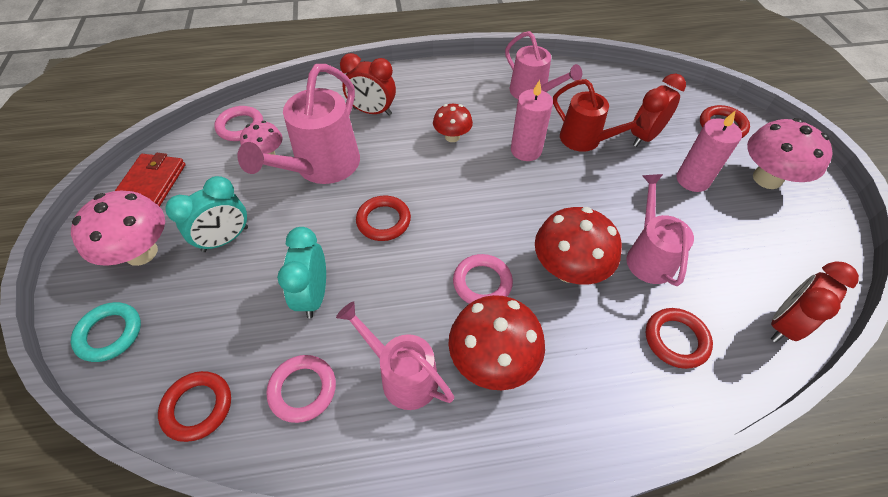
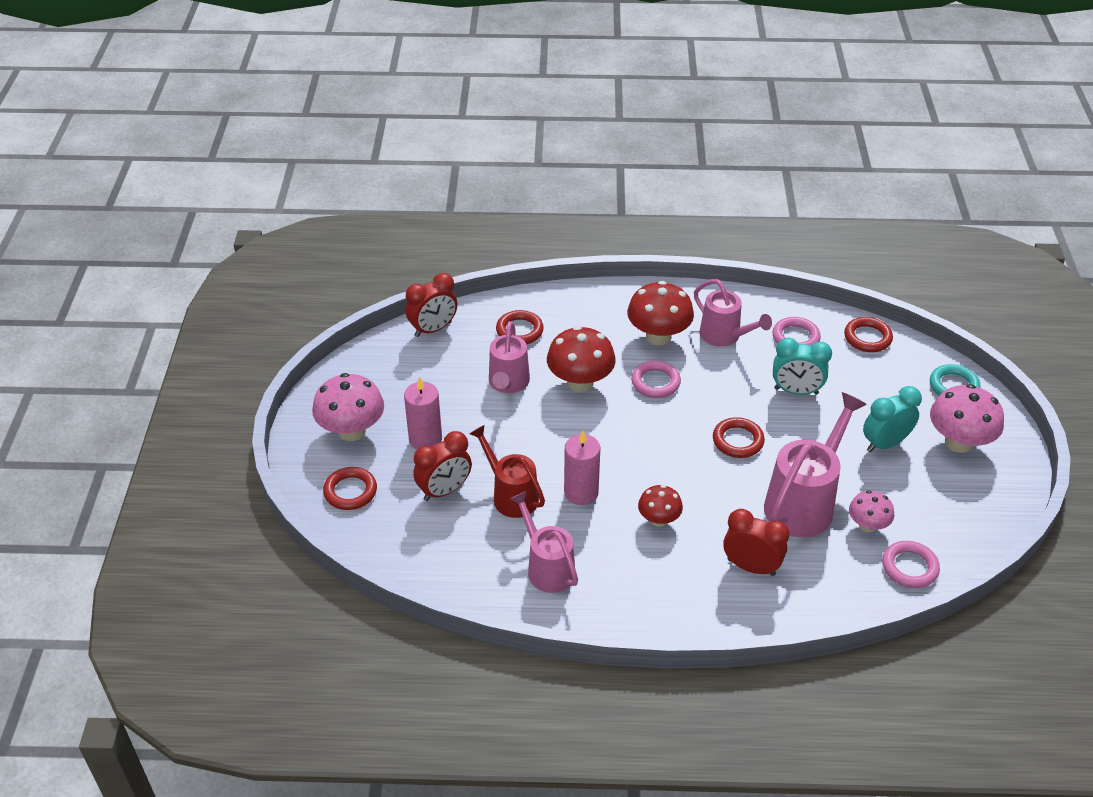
camera: 170 degrees left, 10 degrees down
(151, 184) = (982, 508): red wallet -> none
(314, 295) = (796, 391): turquoise clock -> turquoise clock turned 90 degrees clockwise

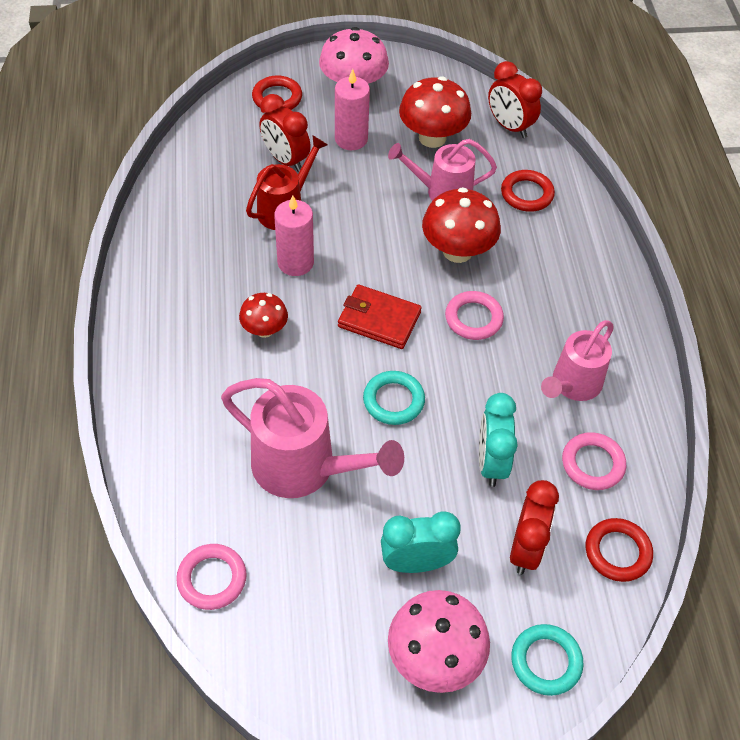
camera: 80 degrees right, 10 degrees up
(546, 567) = (195, 243): pink watering can -> none
(652, 441) = (379, 319): none -> red wallet
(658, 336) = (553, 318): red mushroom -> red mushroom (432, 138)
(738, 441) = (393, 400): red ring -> turquoise ring
(751, 567) = (204, 414): red clock -> red clock (526, 549)
(867, 525) = (274, 535): pink mushroom -> none
(885, 443) = (416, 563): turquoise clock -> turquoise clock turned 60 degrees counterclockwise

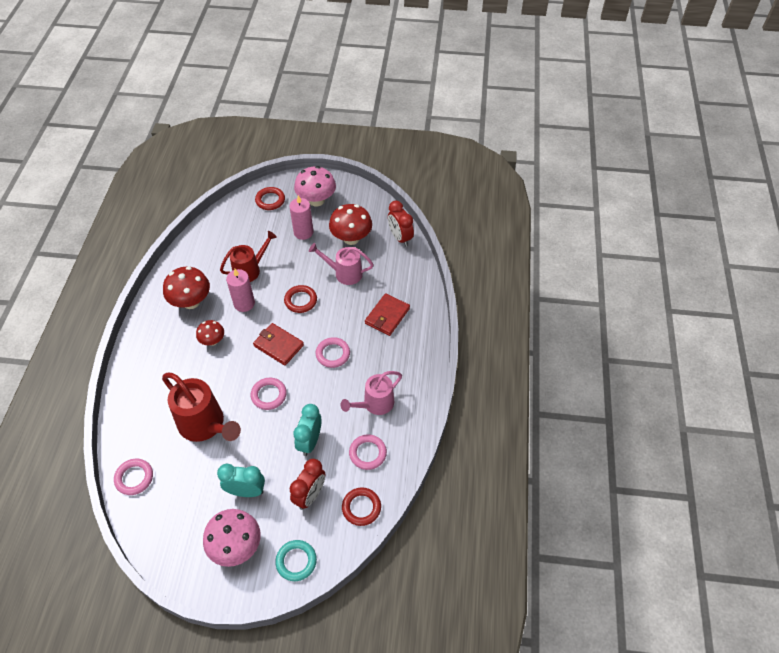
camera: 15 degrees right, 0 degrees up
(285, 160) = (261, 240): red clock -> none
(305, 468) = (206, 425): pink watering can -> red watering can
(393, 400) = (269, 395): turquoise ring -> pink ring
(457, 251) = (339, 311): red mushroom -> red mushroom (191, 302)
(527, 194) = (394, 282): red ring -> red ring (300, 300)
(537, 247) = (387, 316): none -> red wallet

